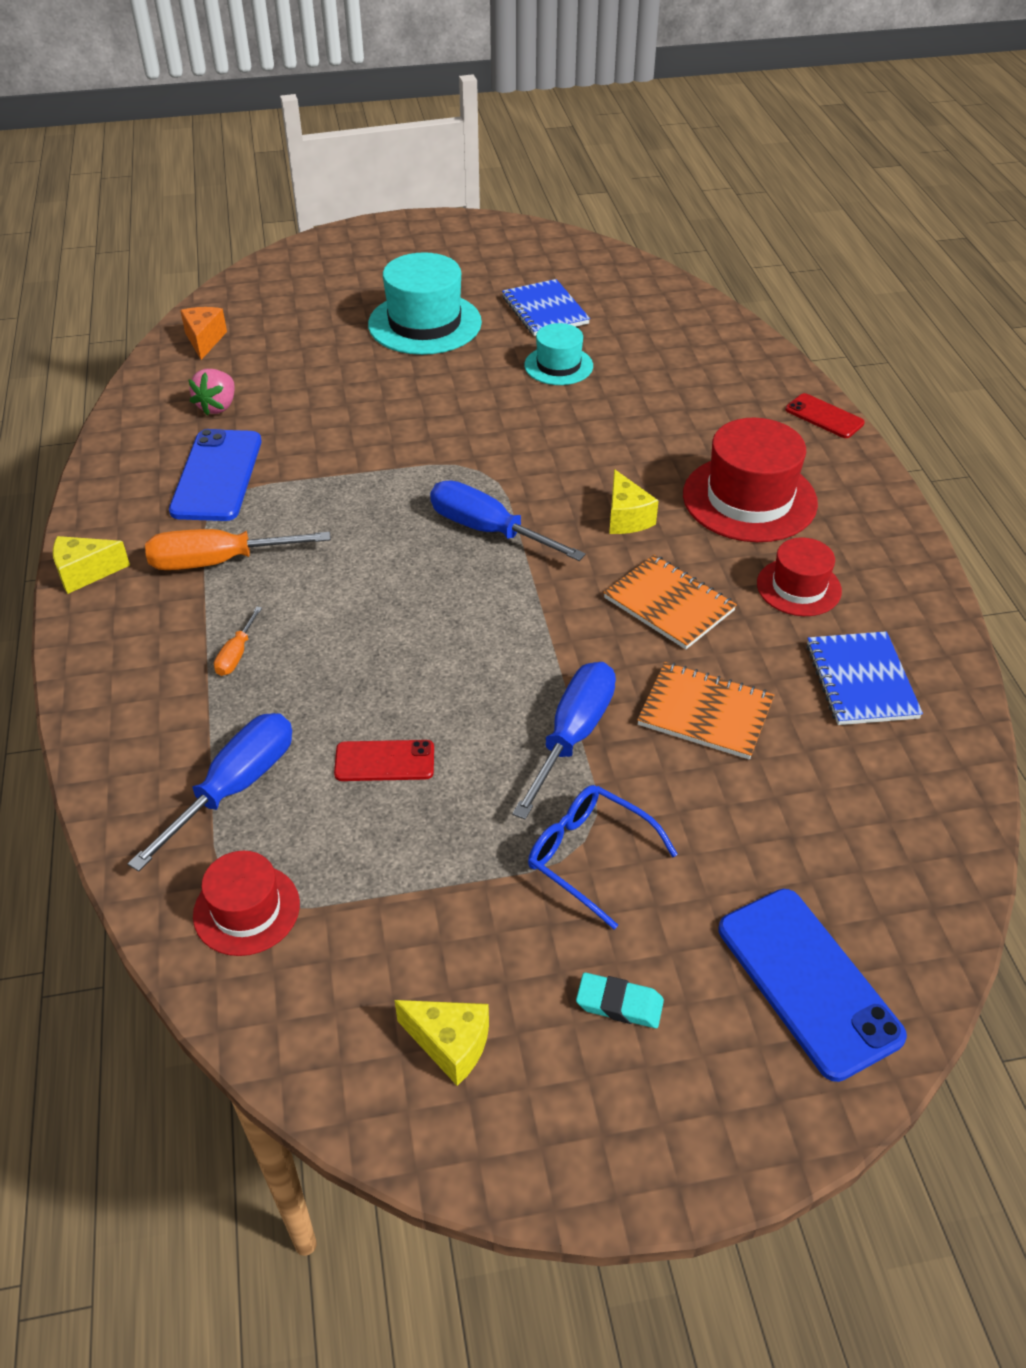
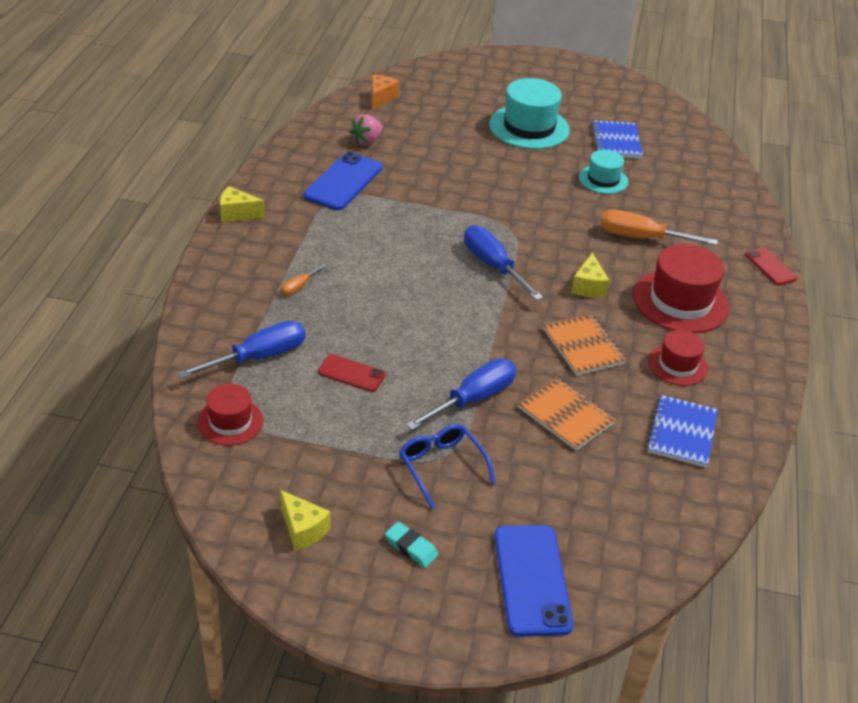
camera: 20 degrees right, 5 degrees down
(219, 562) = (317, 232): orange screwdriver -> orange screwdriver (641, 238)

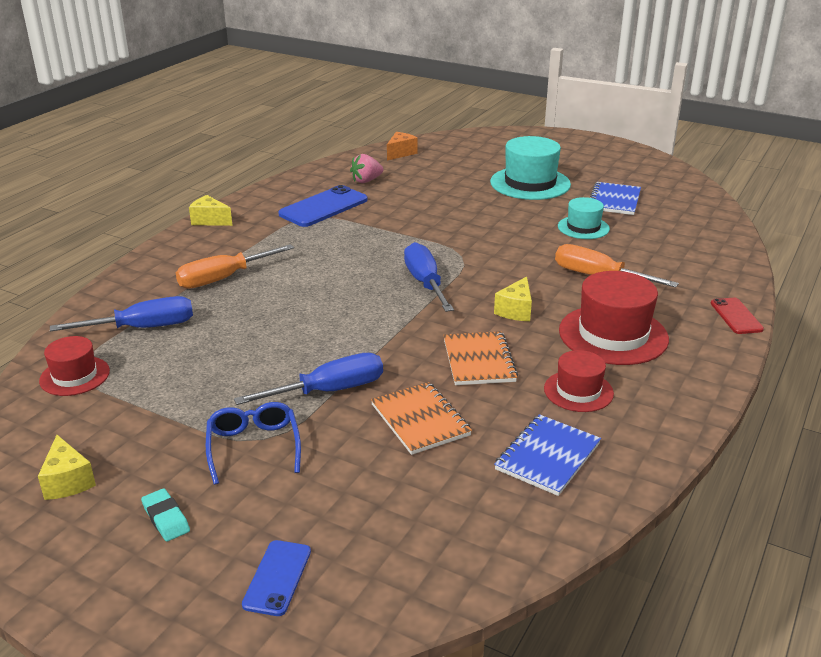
camera: 20 degrees right, 10 degrees down
(299, 286) = (223, 278): orange screwdriver -> orange screwdriver, size x2.04
(351, 373) = (221, 352): red phone -> none
(532, 580) = (277, 578): blue phone -> blue phone, size x0.57

